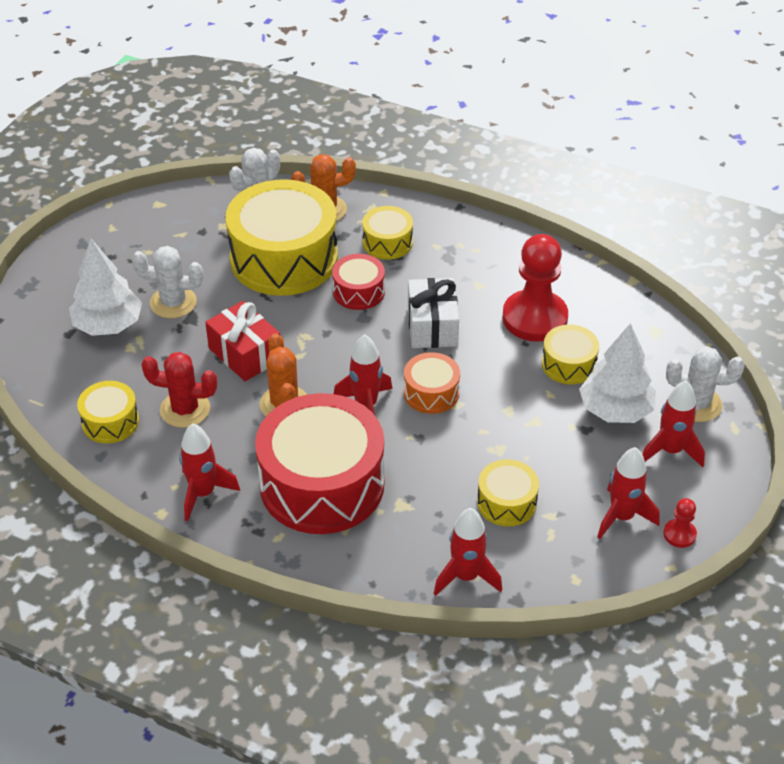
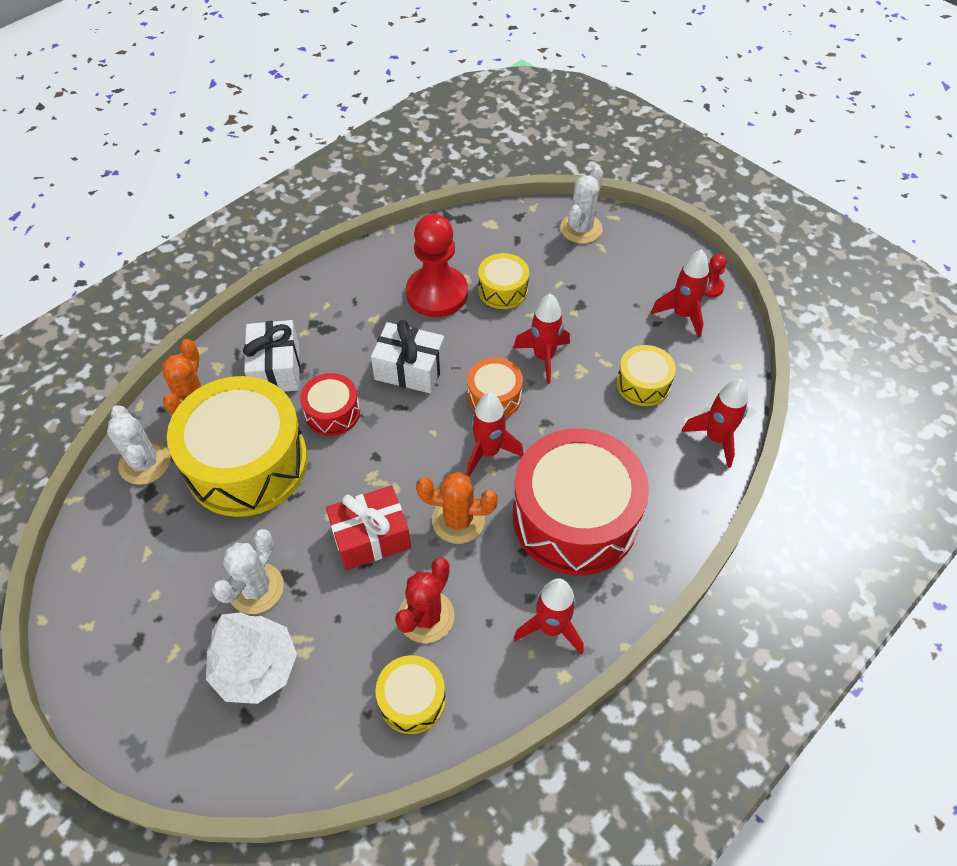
camera: 70 degrees left, 10 degrees up
(387, 242) = (276, 368): yellow drum -> white gift
(615, 410) = (567, 278): white tree -> none
(670, 451) = (624, 261): red rocket -> red rocket (543, 357)

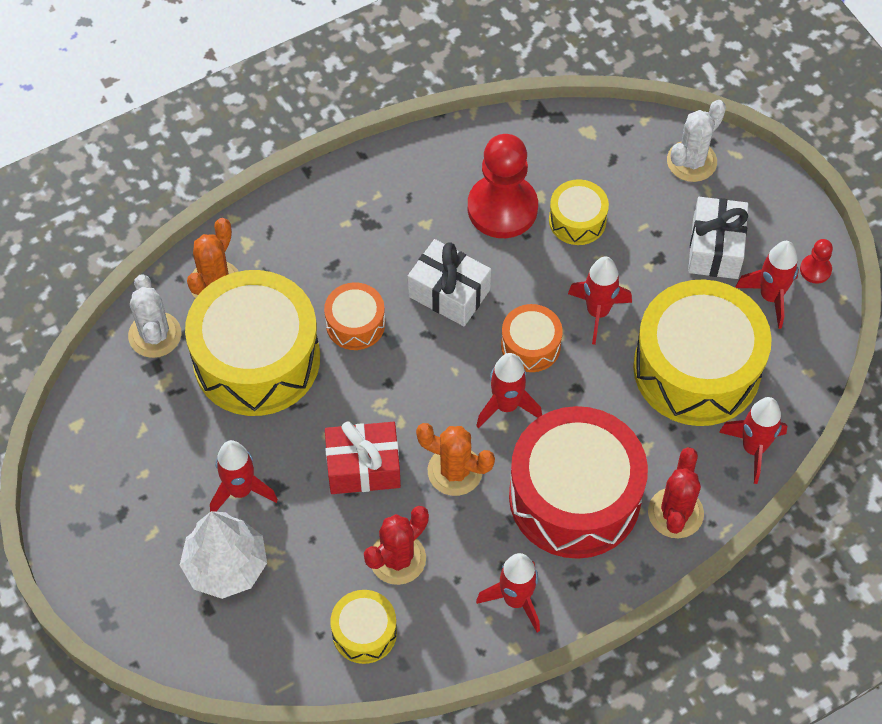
camera: 15 degrees right, 5 degrees up
(256, 588) = (240, 491): white cactus -> red rocket
(276, 368) = (307, 259): white gift -> white gift (715, 248)
(332, 412) = (355, 324): red drum -> orange drum
(643, 384) = (696, 369): yellow drum -> yellow drum, size x2.12
(670, 510) = (675, 513): none -> red cactus

